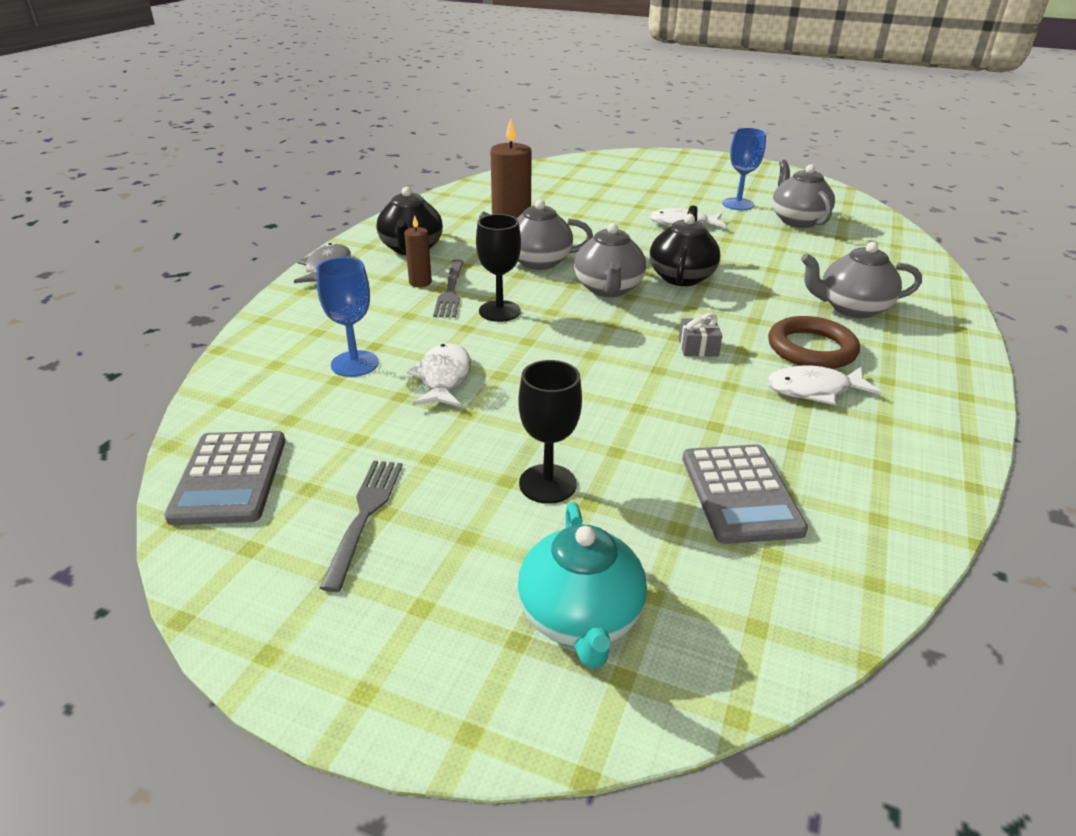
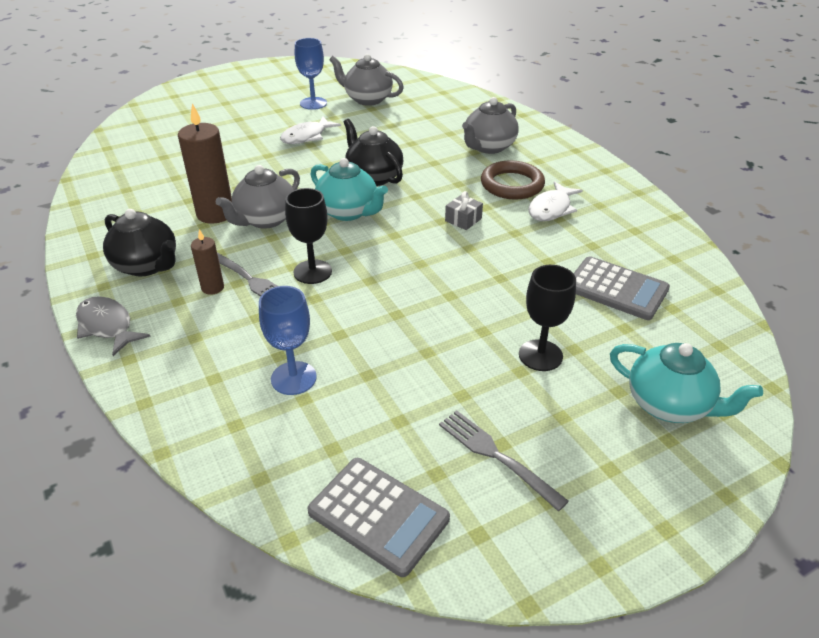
camera: 50 degrees left, 5 degrees up
(443, 378) = (370, 341): white fish -> none
(608, 289) = (348, 212): grey teapot -> turquoise teapot

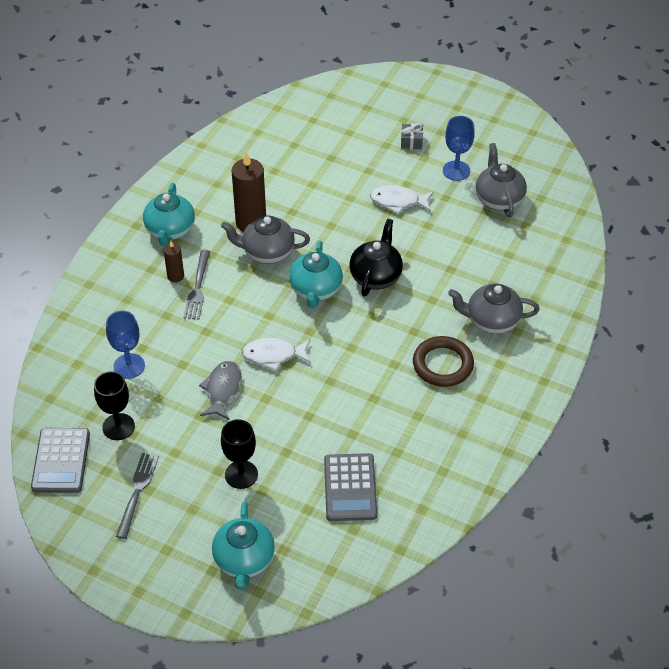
camera: 55 degrees right, 10 degrees up
(107, 326) = (105, 255): grey fish -> grey fish (222, 390)
(147, 265) = (170, 230): black teapot -> turquoise teapot
(312, 272) = (231, 313): black goblet -> black goblet (118, 427)
(463, 220) = (364, 359): grey gift -> grey gift (411, 141)
(551, 209) = (427, 405): white fish -> white fish (273, 355)

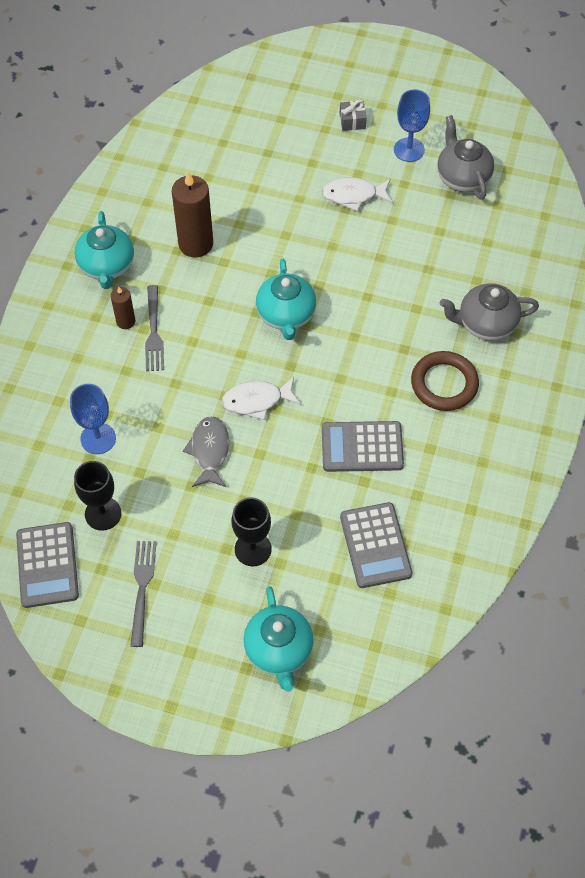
camera: 10 degrees left, 10 degrees up
(267, 252) = (222, 277): grey teapot -> none
(357, 406) = (362, 447): none -> grey calculator
(376, 276) = (348, 289): black teapot -> none

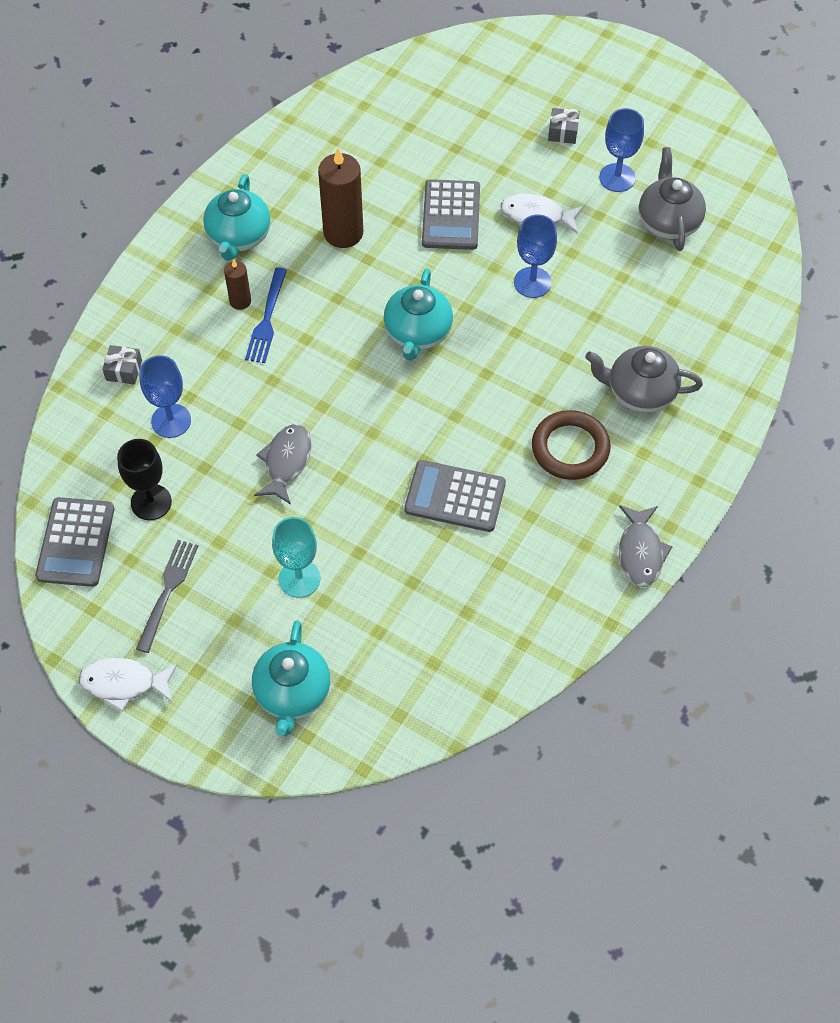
camera: 15 degrees right, 0 degrees up
(42, 404) = (124, 370): none -> grey gift
(154, 332) = (267, 319): grey fork -> blue fork
(253, 549) = (299, 578): black goblet -> turquoise goblet
(257, 401) = (355, 419): white fish -> white fish (124, 683)
(368, 251) = (532, 282): none -> blue goblet
(375, 545) = (435, 607): grey calculator -> grey calculator (451, 215)
(529, 457) = (640, 552): none -> grey fish

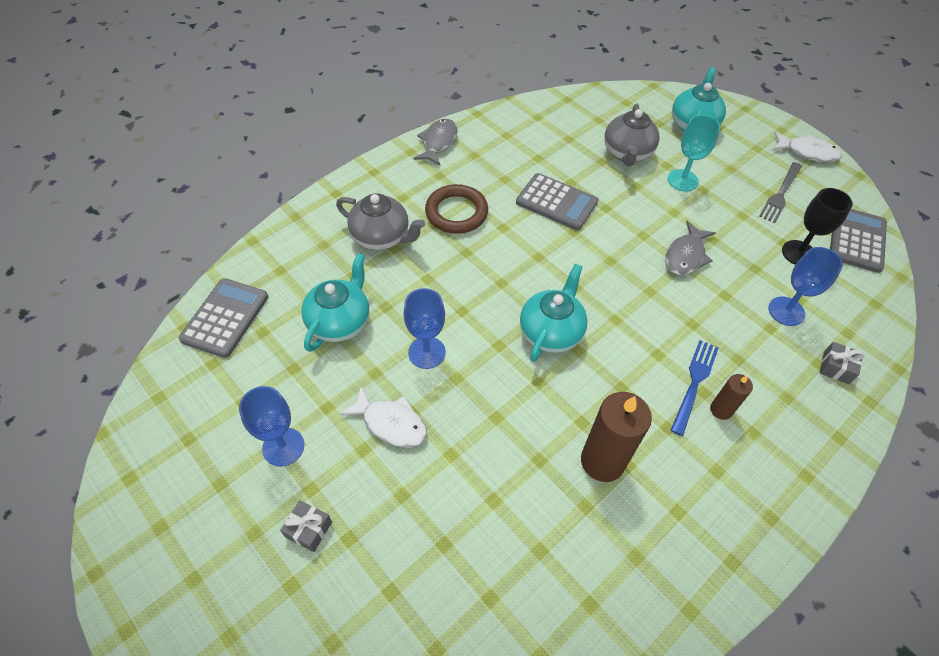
camera: 165 degrees left, 5 degrees down
(239, 237) = (720, 489): turquoise teapot -> turquoise teapot (340, 322)
(451, 215) = (480, 450): grey calculator -> grey calculator (225, 318)
(668, 221) = (264, 380): grey teapot -> grey teapot (627, 153)

